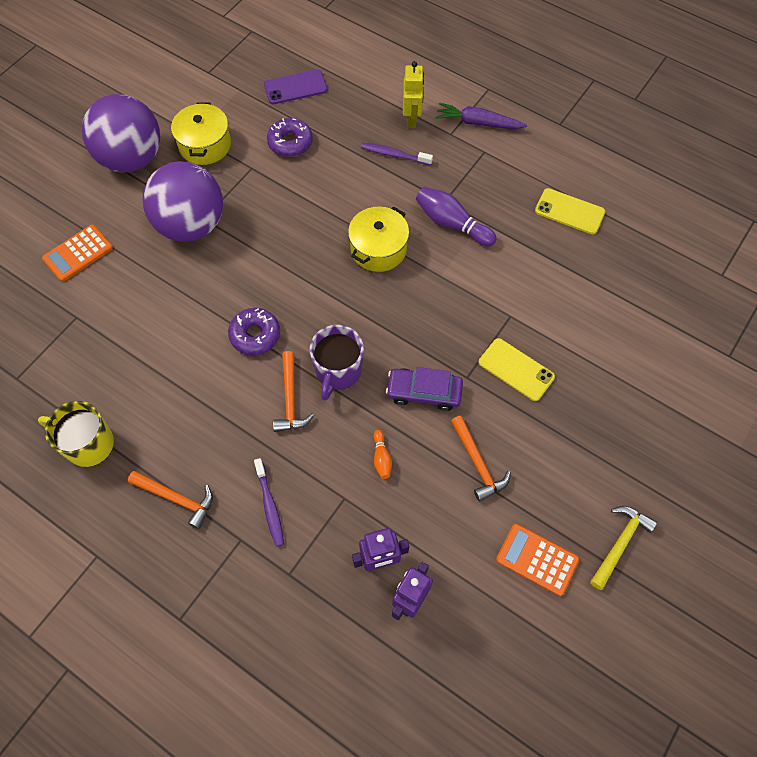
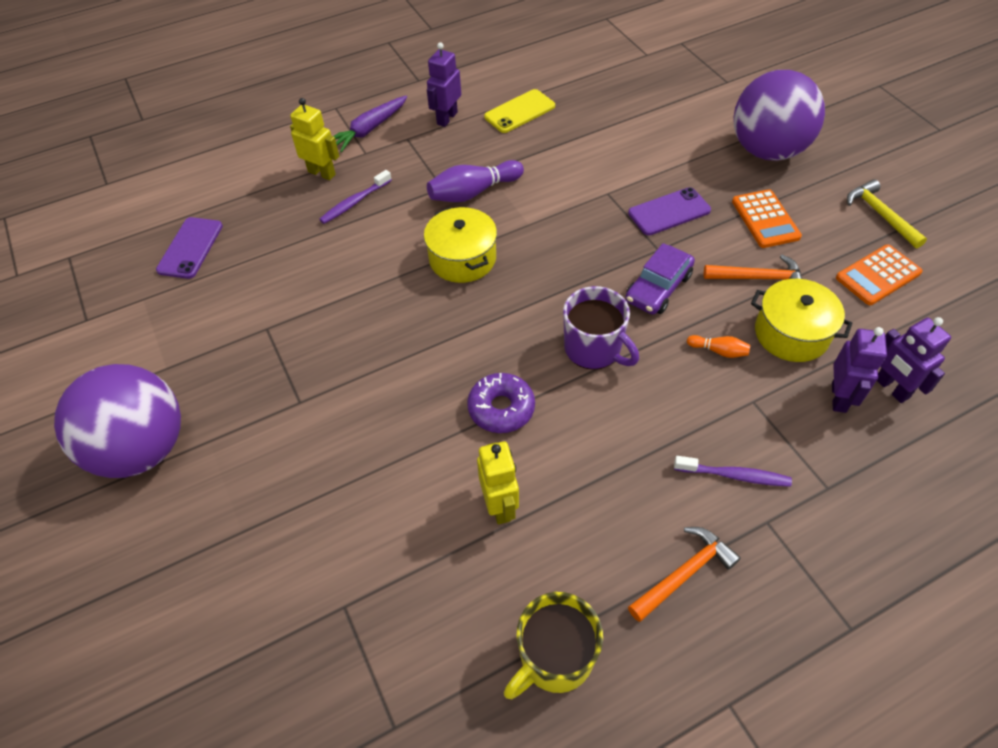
camera: 60 degrees left, 10 degrees down
(78, 253) = (242, 568): orange calculator -> orange calculator (765, 219)
(179, 368) = (500, 506): none -> yellow robot
(191, 225) = (300, 418): purple ball -> purple ball (767, 150)
(205, 145) = (192, 362): yellow pot -> yellow pot (791, 333)
(290, 142) = (262, 280): purple donut -> none
(290, 399) = (606, 405): orange hammer -> none
(516, 369) = (669, 212): yellow phone -> purple phone
(526, 166) = (447, 118): none -> purple robot

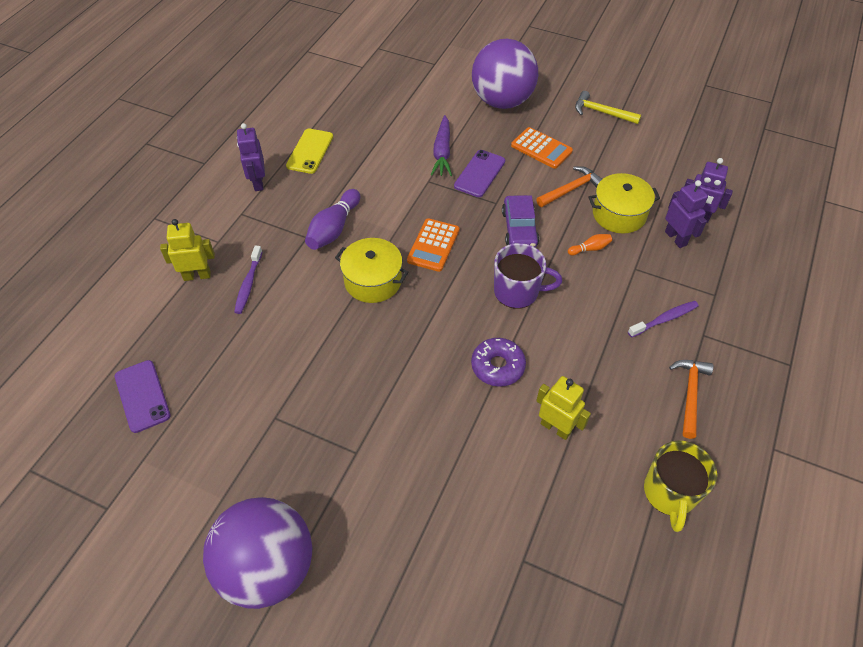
camera: 40 degrees left, 0 degrees up
(369, 129) = (202, 221): purple carrot -> purple carrot (442, 152)
(878, 275) = (632, 152): orange calculator -> orange calculator (433, 245)

